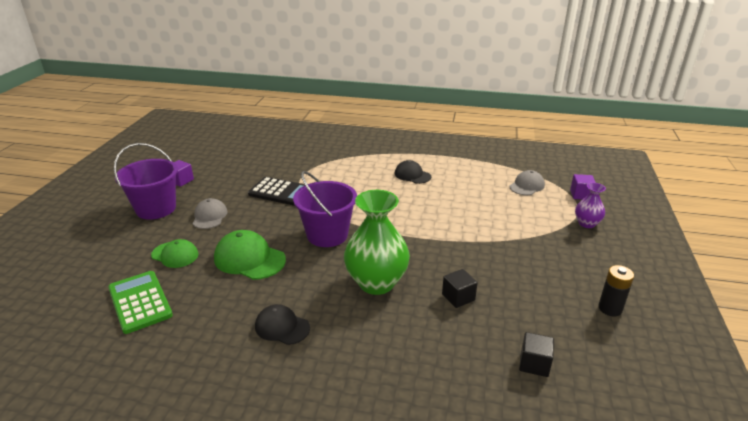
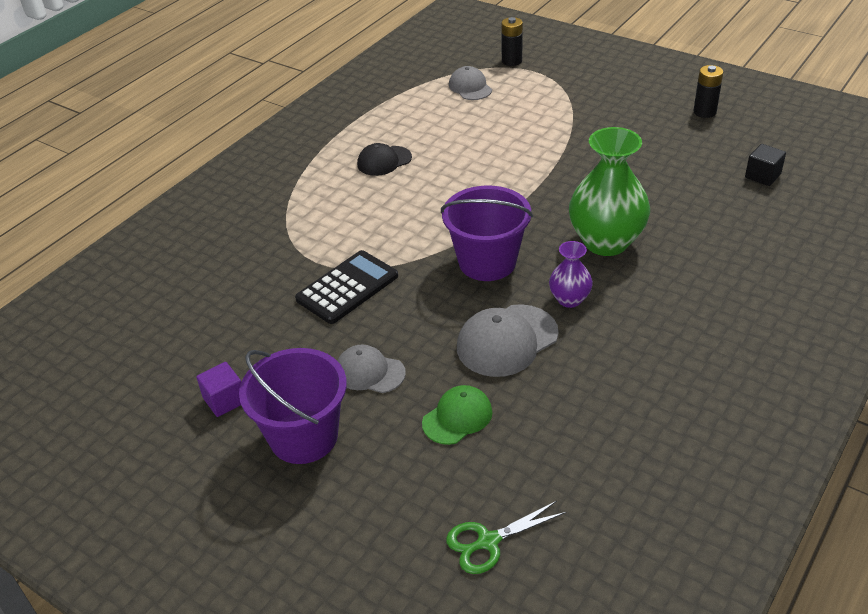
camera: 65 degrees left, 10 degrees up
(72, 288) = (488, 542): none -> green scissors
(140, 302) = (557, 459): green calculator -> none
(249, 259) = (507, 340): green cap -> grey cap
(282, 327) = (657, 328): black cap -> none
(458, 297) = (654, 192): black cube -> none
(581, 195) = (511, 61): purple cube -> black battery
(586, 223) = (567, 77): purple vase -> purple vase (569, 299)

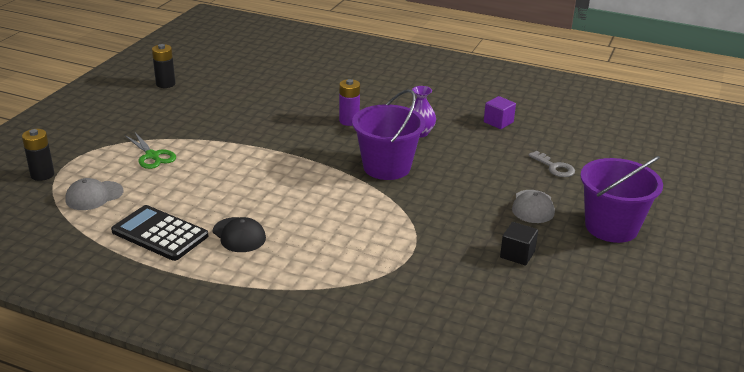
camera: 105 degrees left, 10 degrees down
(224, 400) = (601, 272): purple cube -> purple cube (498, 122)
(347, 288) = (441, 230): black calculator -> black calculator (160, 234)
(457, 417) = (554, 167): green cap -> grey key
(488, 542) = (641, 150): green scissors -> green scissors (152, 156)
(507, 340) = (472, 154): grey cap -> none
(606, 242) = (349, 121): green vase -> purple battery
(762, 176) = (258, 67): black cube -> black cube (517, 254)

